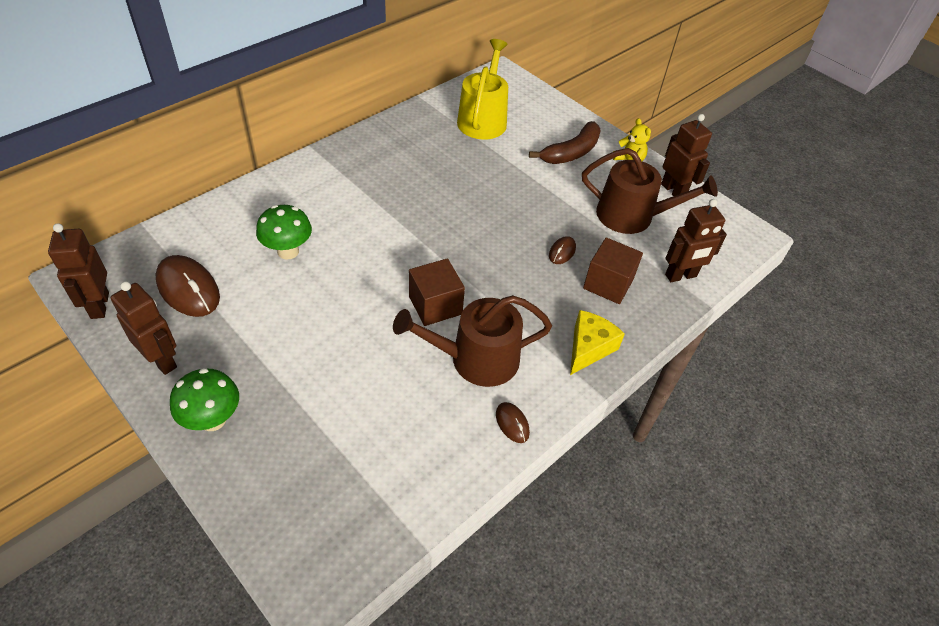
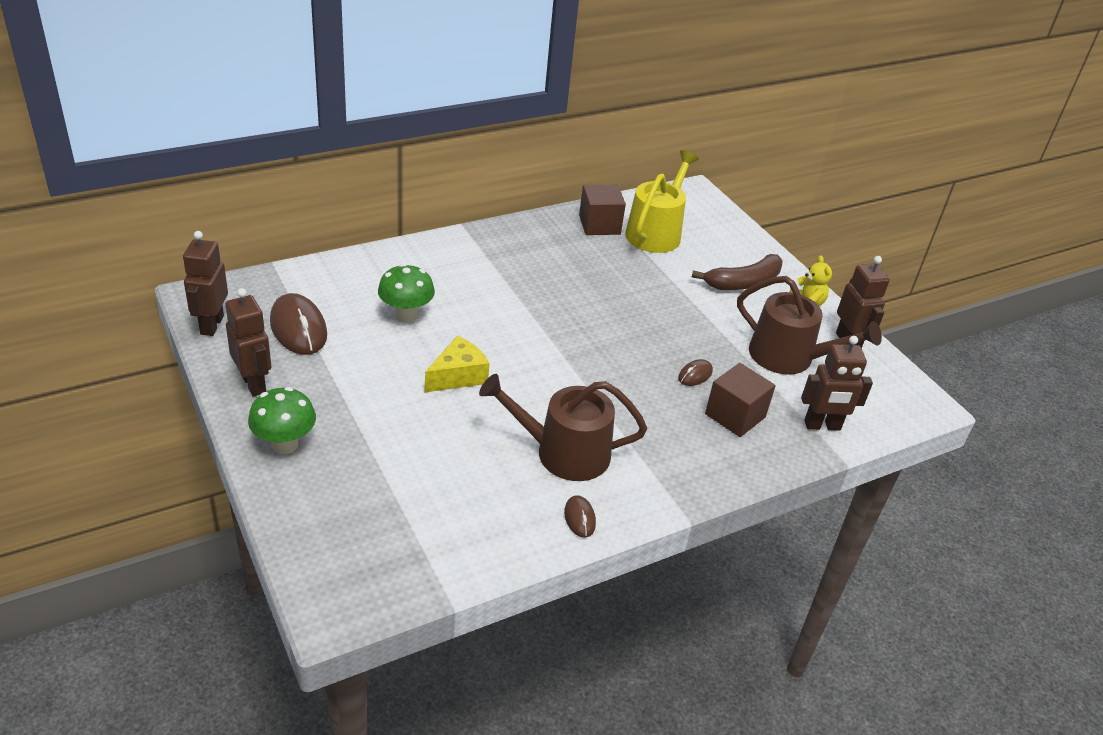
camera: 15 degrees right, 10 degrees down
(435, 305) = (539, 395): brown cube -> brown cube (599, 225)
(588, 348) = (689, 470): yellow cheese -> yellow cheese (458, 376)

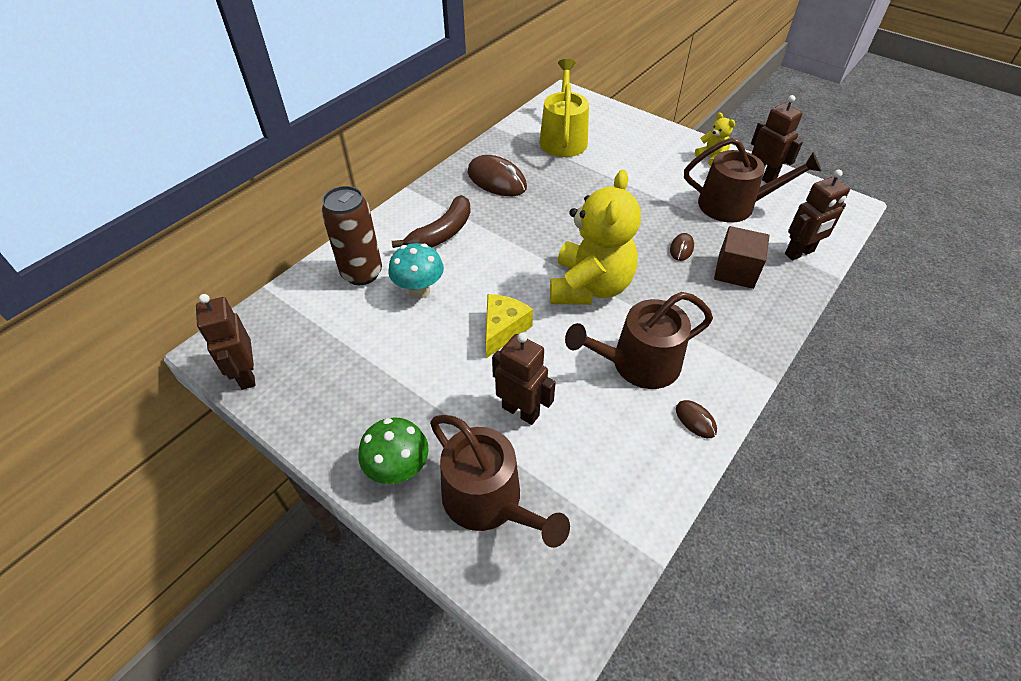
camera: 20 degrees left, 10 degrees up
(254, 384) = (327, 419): brown robot -> brown robot (521, 411)
(298, 328) = (332, 343): brown mouse -> brown mouse (497, 180)
(342, 498) = (489, 501): none -> brown watering can
(365, 282) = (362, 273): none -> brown can
(406, 315) = (419, 290): green mushroom -> turquoise mushroom
(571, 372) = (590, 287): none -> yellow teddy bear
(599, 225) = (516, 147): brown cube -> none
(743, 282) = (656, 156): brown banana -> brown banana (442, 233)

